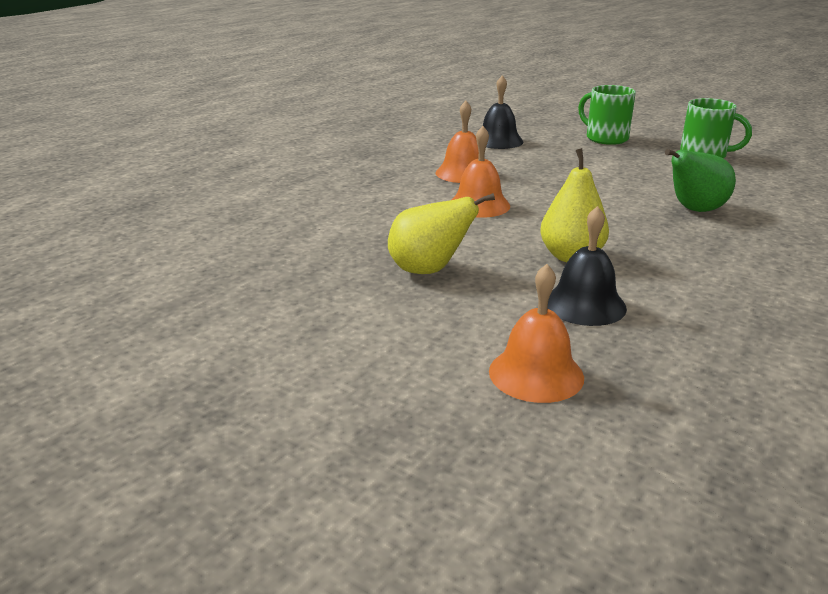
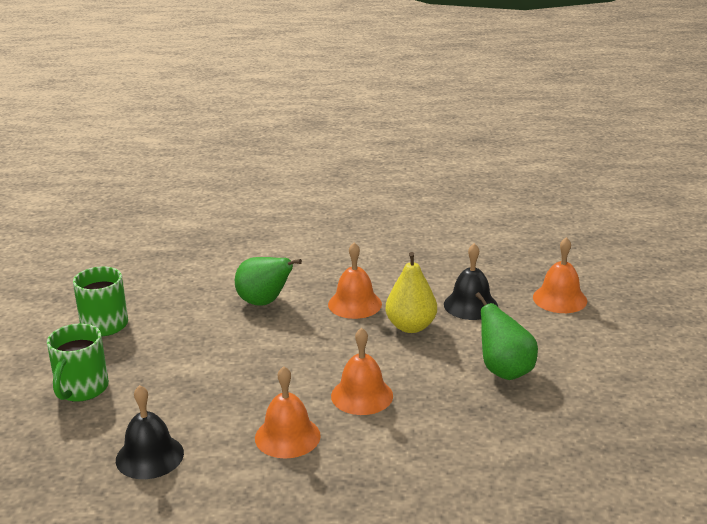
camera: 125 degrees left, 0 degrees up
(429, 270) = (504, 371): yellow pear -> green pear
(652, 246) = (354, 304): none -> orange bell

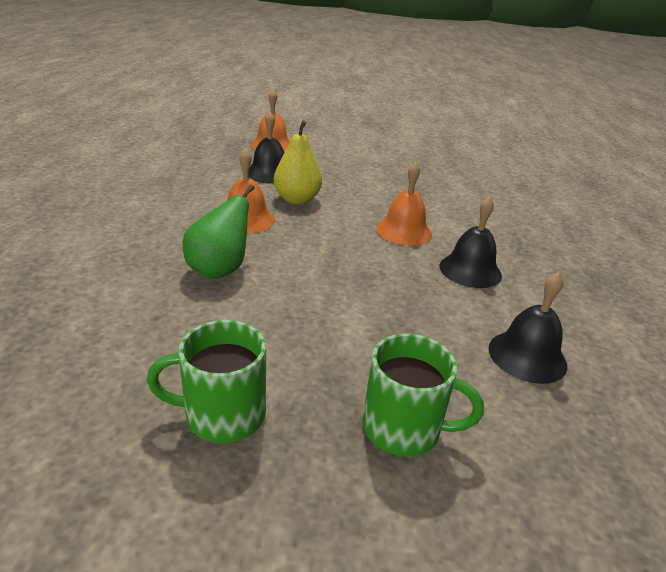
camera: 90 degrees left, 5 degrees up
(287, 436) = (470, 270): orange bell -> black bell
(504, 371) = (368, 176): green pear -> none

